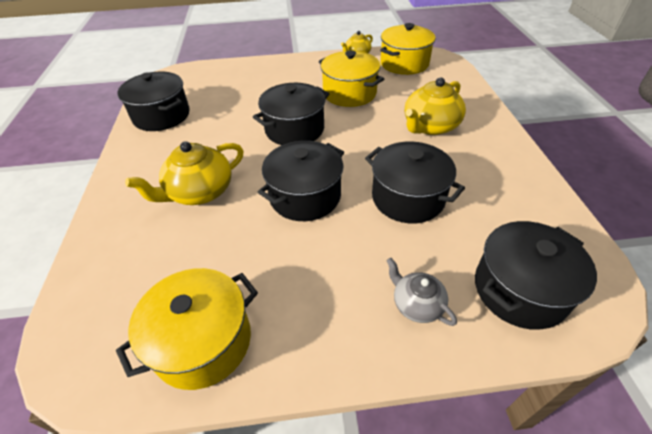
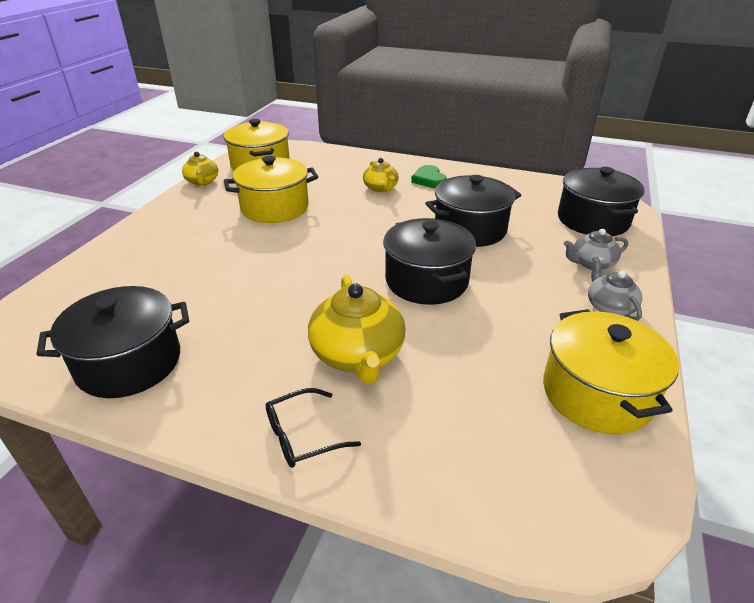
camera: 65 degrees left, 10 degrees down
(121, 196) = (302, 436): none -> black glasses
(294, 129) = (303, 258): black pot -> none
(341, 333) = (609, 307): none -> grey teapot
(430, 126) = (381, 188): yellow teapot -> yellow teapot, size x0.58
(477, 146) = (429, 180): none -> green heart

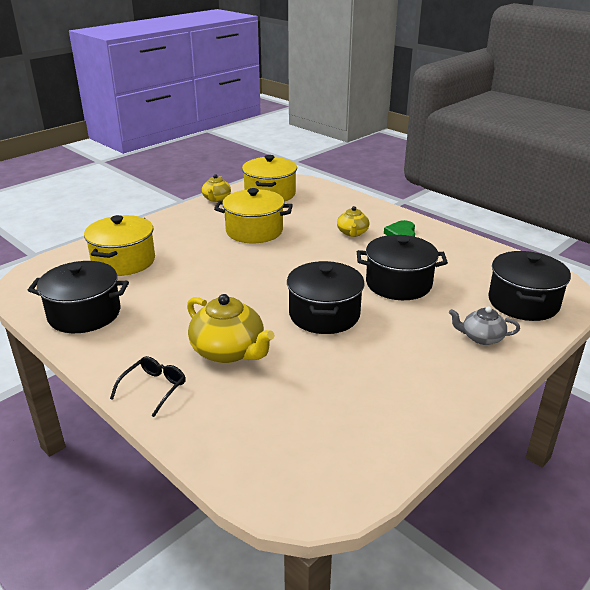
camera: 25 degrees right, 5 degrees down
(302, 436) = (154, 388): black glasses -> black glasses turned 120 degrees clockwise
(357, 355) = (229, 351): yellow teapot -> yellow teapot turned 60 degrees counterclockwise
(597, 394) = (382, 430): yellow pot -> yellow pot (124, 261)
(609, 307) = (460, 375): grey teapot -> none

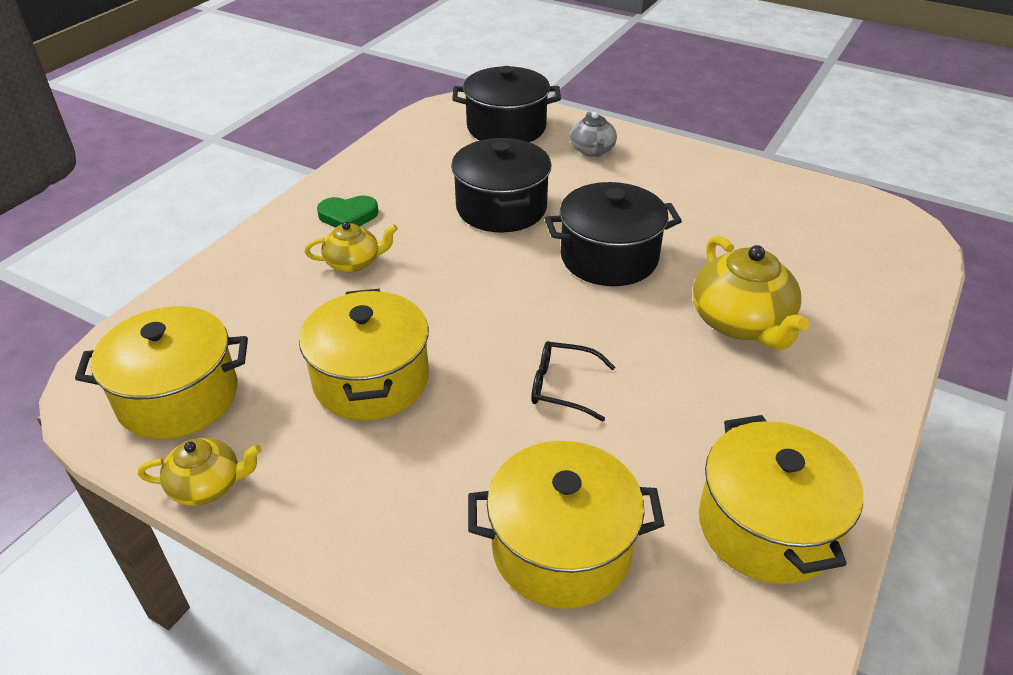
camera: 105 degrees left, 10 degrees up
(84, 314) = (766, 526): black pot -> yellow pot
(154, 388) = (861, 369): black glasses -> black glasses (562, 387)
(229, 351) = (741, 323): yellow teapot -> yellow teapot turned 135 degrees clockwise

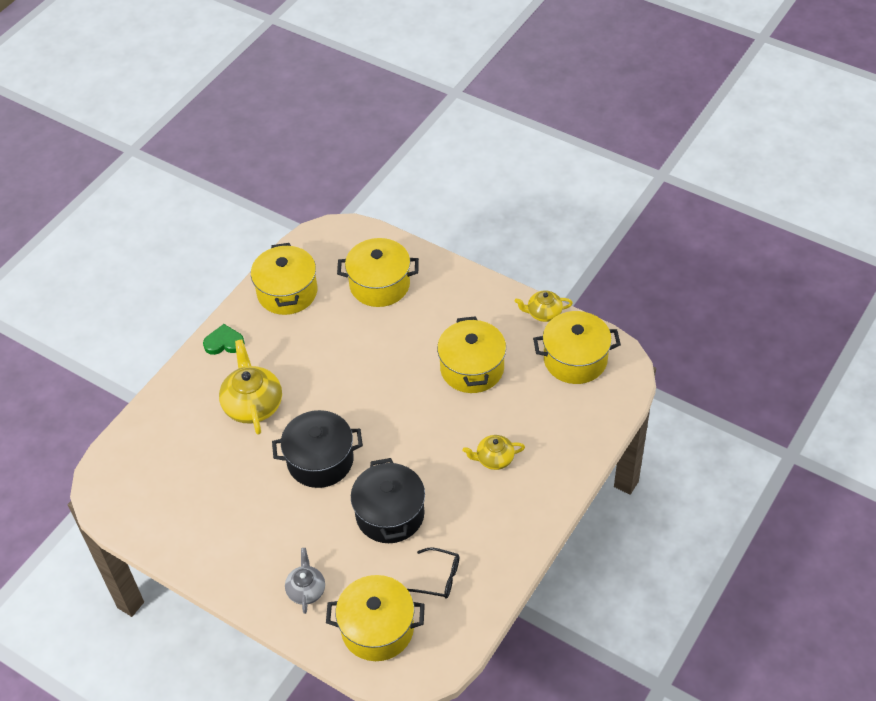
camera: 175 degrees left, 10 degrees up
(348, 216) = (505, 507): green heart -> green heart (224, 343)
(506, 127) = (377, 629): black pot -> yellow pot
(562, 387) = (367, 363): black glasses -> black glasses (439, 578)

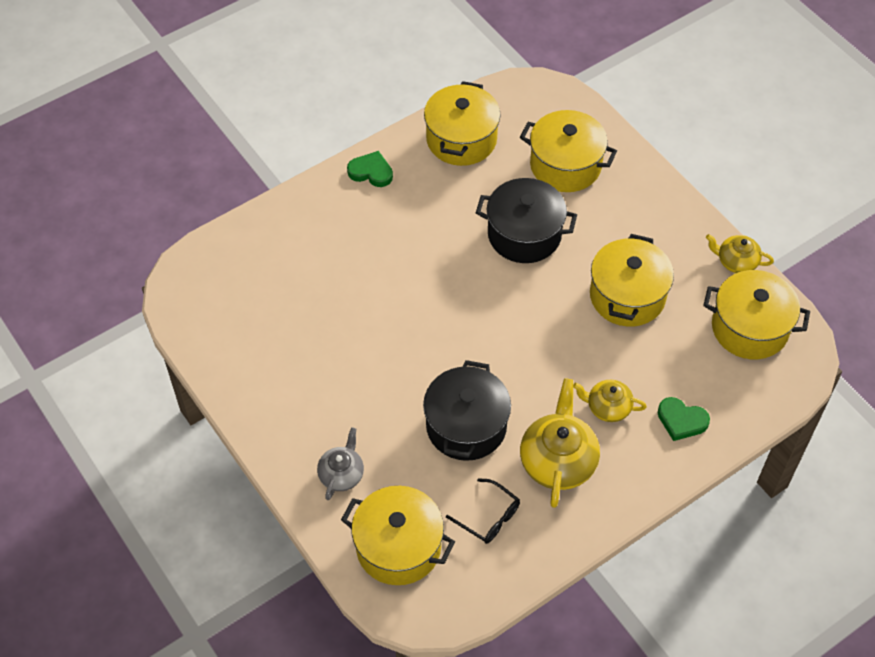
camera: 20 degrees right, 5 degrees up
(253, 404) = (372, 250): yellow teapot -> yellow teapot (558, 460)
(320, 460) = (417, 338): black pot -> black pot (524, 234)
(554, 448) = (681, 420): none -> green heart

